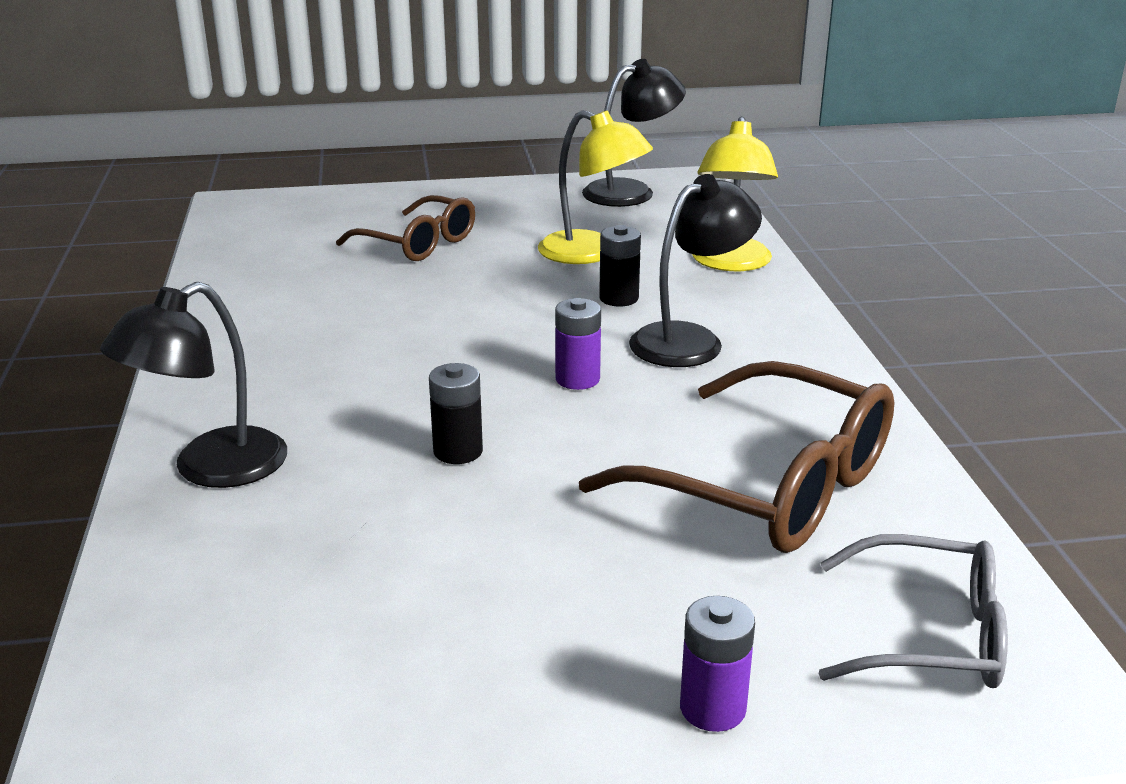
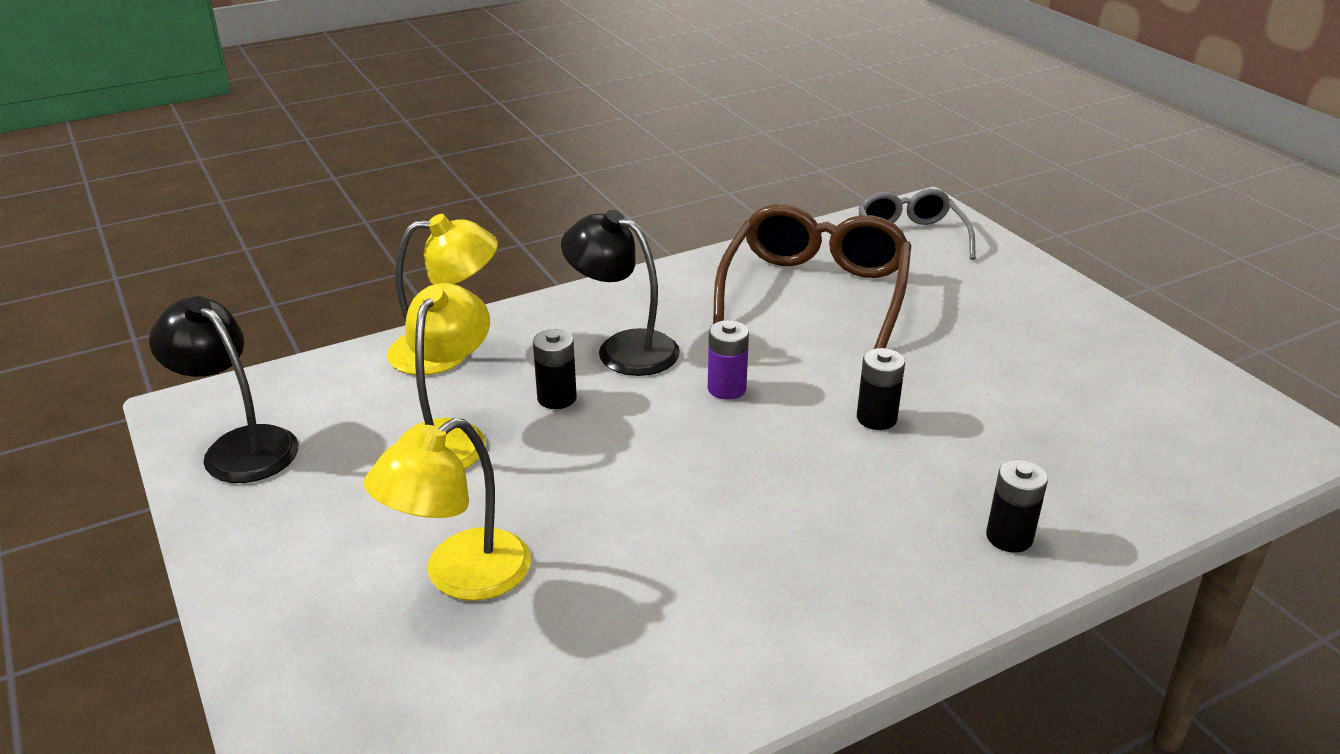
camera: 110 degrees left, 5 degrees up
(211, 469) = (1009, 537): black lamp -> black battery
(417, 243) = (460, 576): brown glasses -> yellow lamp
(712, 708) = (1023, 284): purple battery -> none

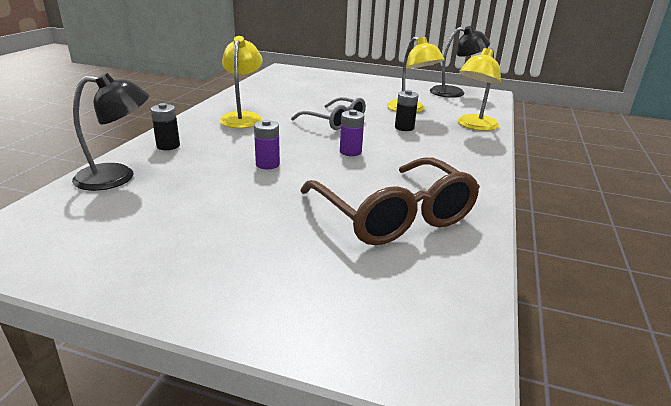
camera: 135 degrees right, 5 degrees down
(460, 576) = (338, 92): yellow lamp -> yellow lamp (243, 117)
(623, 348) = (421, 150): black lamp -> black lamp (117, 177)
(876, 418) = (267, 164): black battery -> purple battery
(911, 238) = (407, 307): grey glasses -> grey glasses (334, 121)

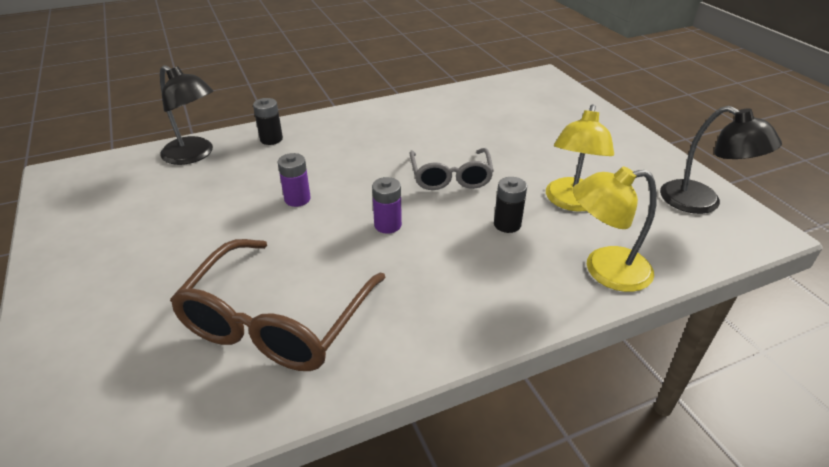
camera: 50 degrees right, 10 degrees up
(243, 117) = (378, 132): yellow lamp -> none

